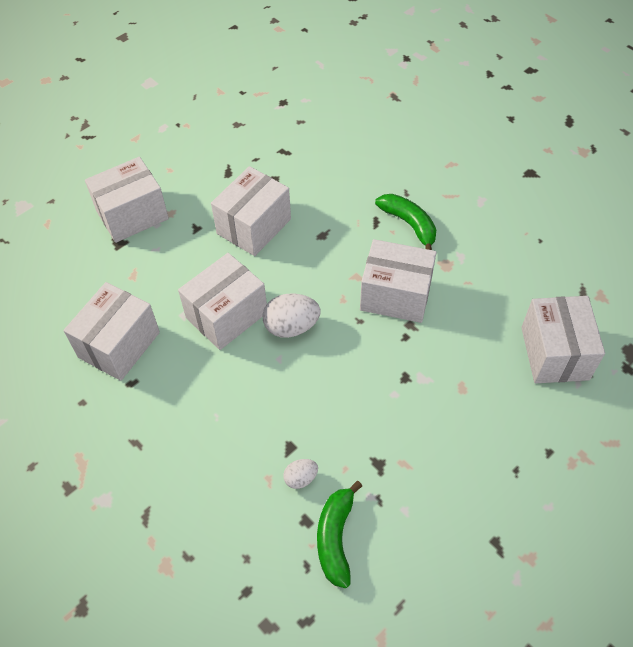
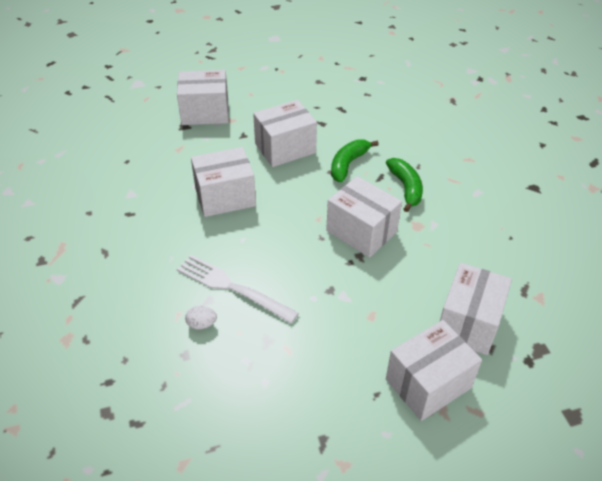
camera: 25 degrees right, 10 degrees down
(119, 345) = (138, 187): white box -> white box (428, 383)
(291, 327) = (266, 222): white egg -> none
(304, 421) = (231, 287): none -> white fork
(336, 538) = (198, 376): green banana -> green banana (348, 164)

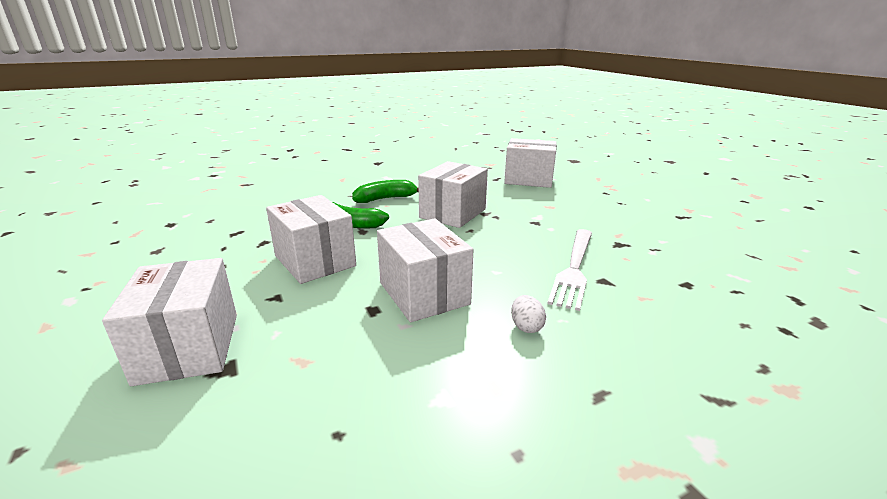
camera: 100 degrees left, 20 degrees down
(202, 324) = (639, 280): white egg -> white egg (526, 326)
(428, 383) = (593, 189): white box -> none

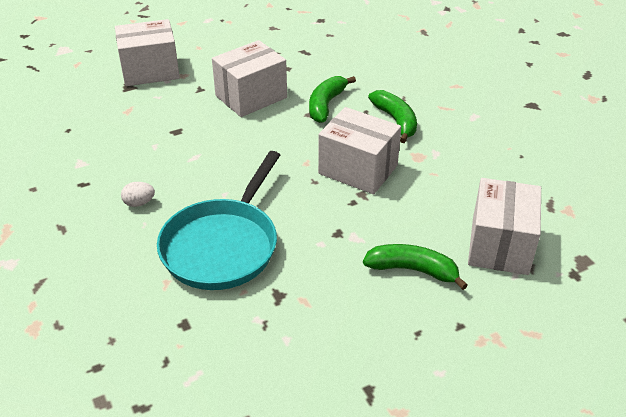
camera: 90 degrees right, 15 degrees up
(424, 293) = (193, 153): white box -> none
(564, 201) = (412, 270): none -> green banana
(574, 269) = (223, 245): white fork -> turquoise pan

